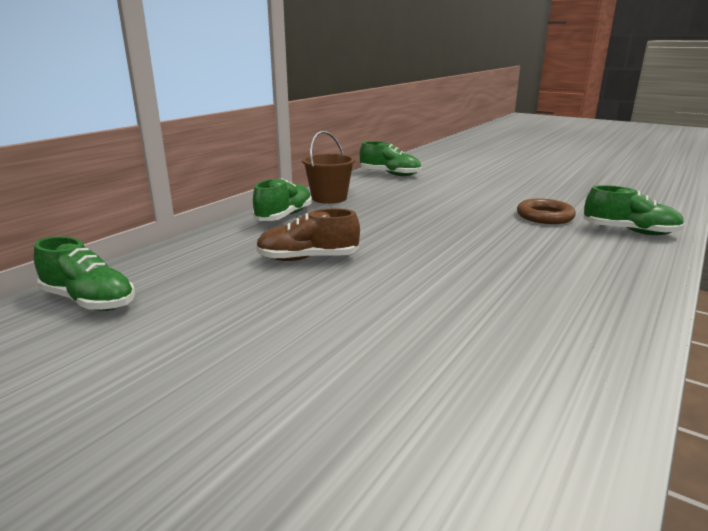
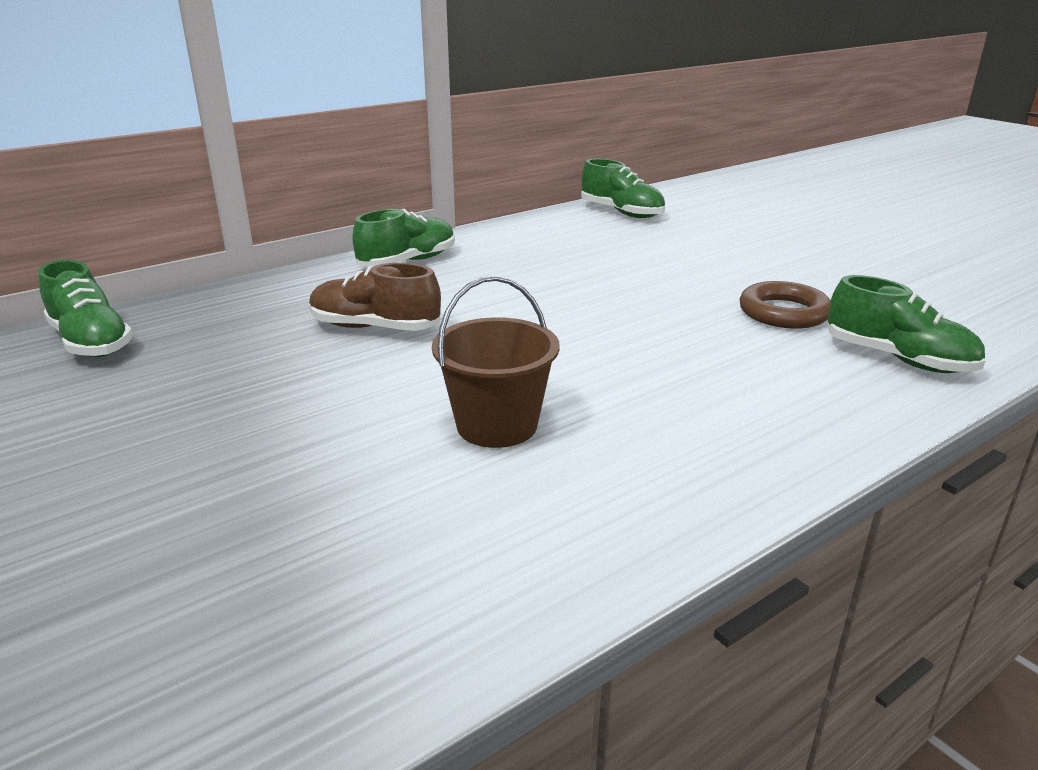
camera: 20 degrees right, 5 degrees up
(329, 198) = (494, 241): brown bucket -> brown bucket (497, 425)

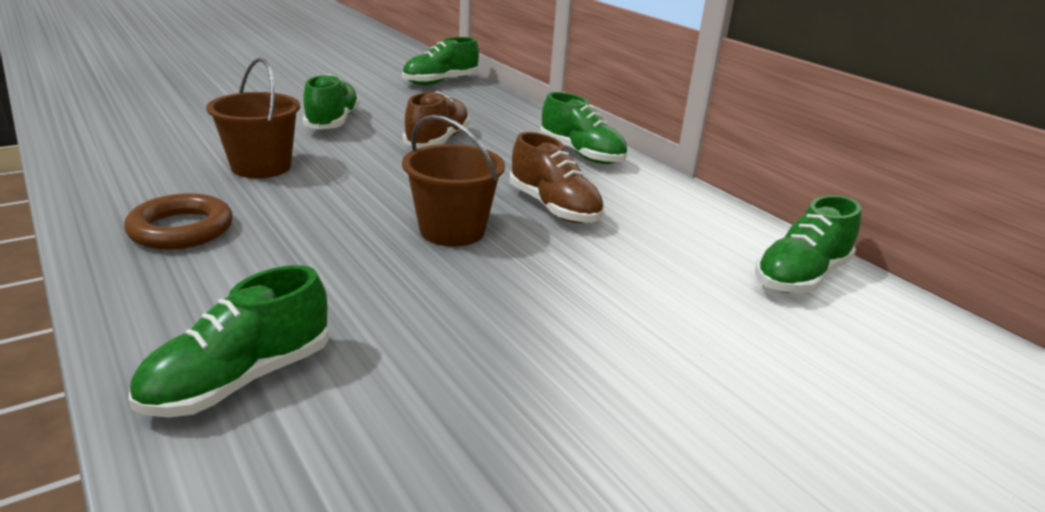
camera: 90 degrees right, 0 degrees up
(299, 402) = (333, 122): none -> green shoe
(548, 273) = (554, 208): none -> brown shoe
(618, 308) = (452, 231): none -> brown bucket
(783, 312) = (410, 329): brown ring -> brown ring (181, 229)

